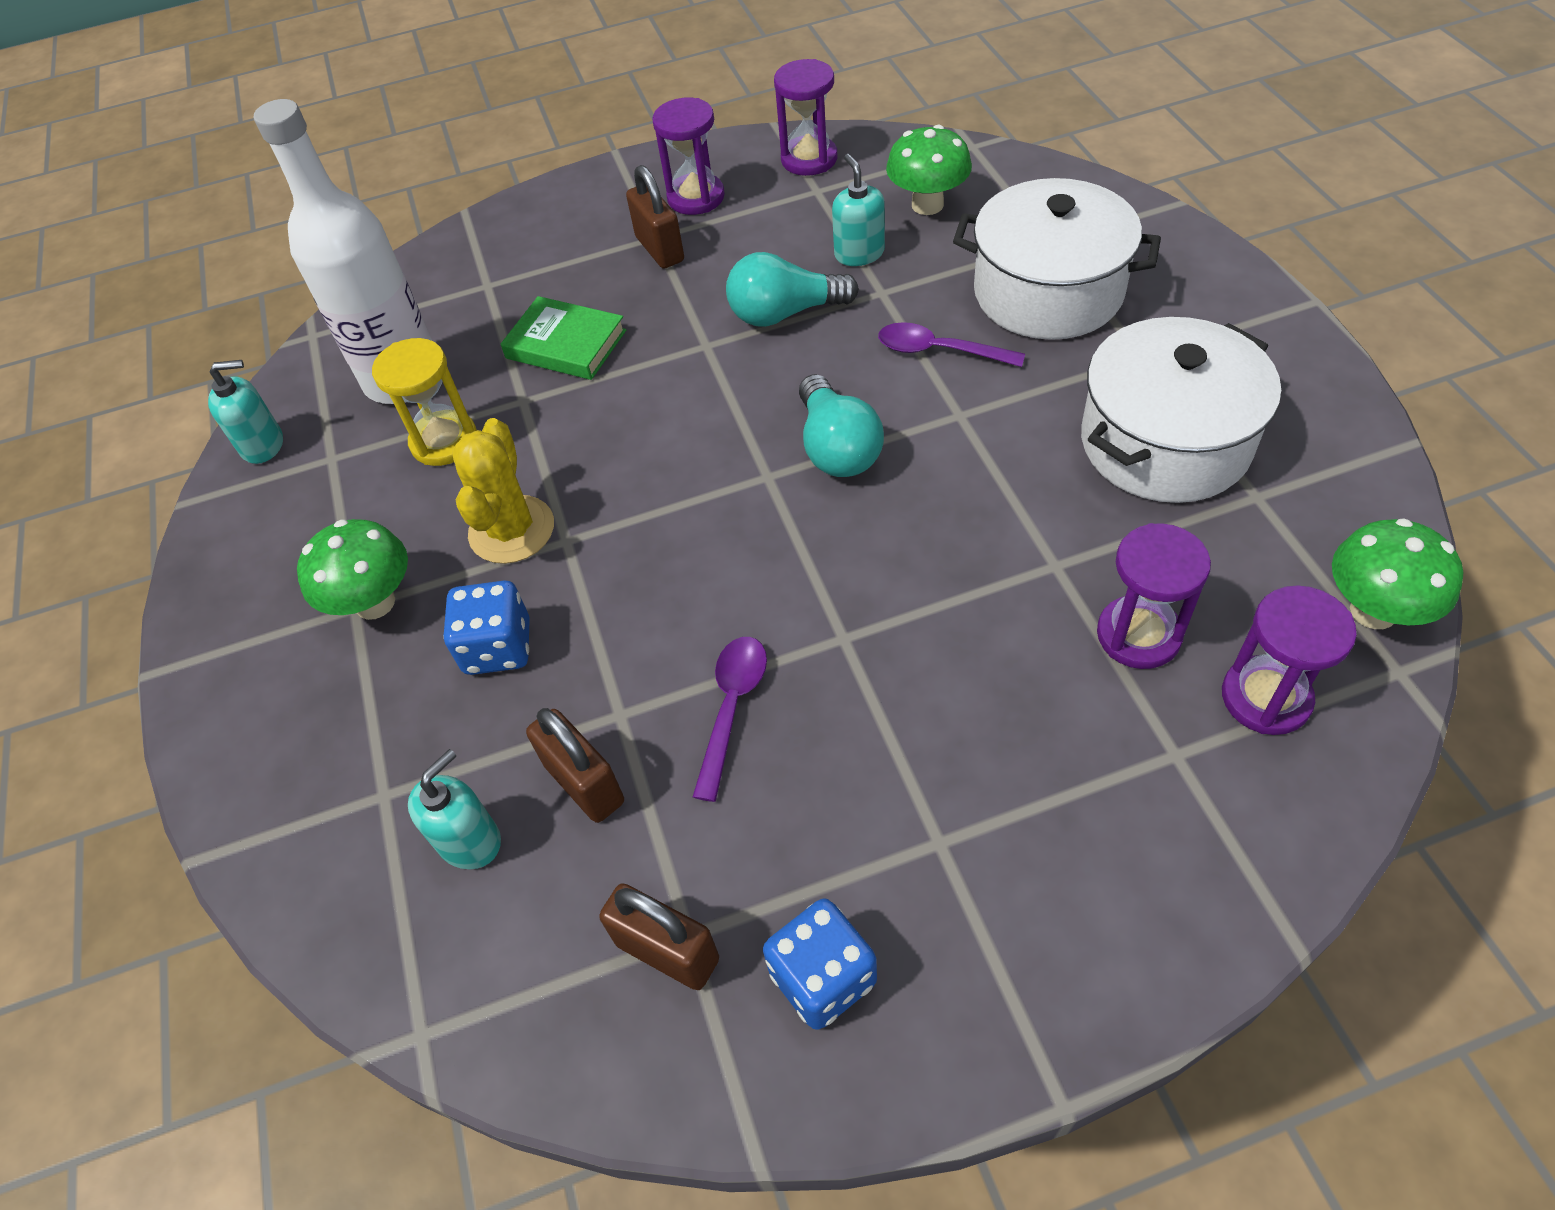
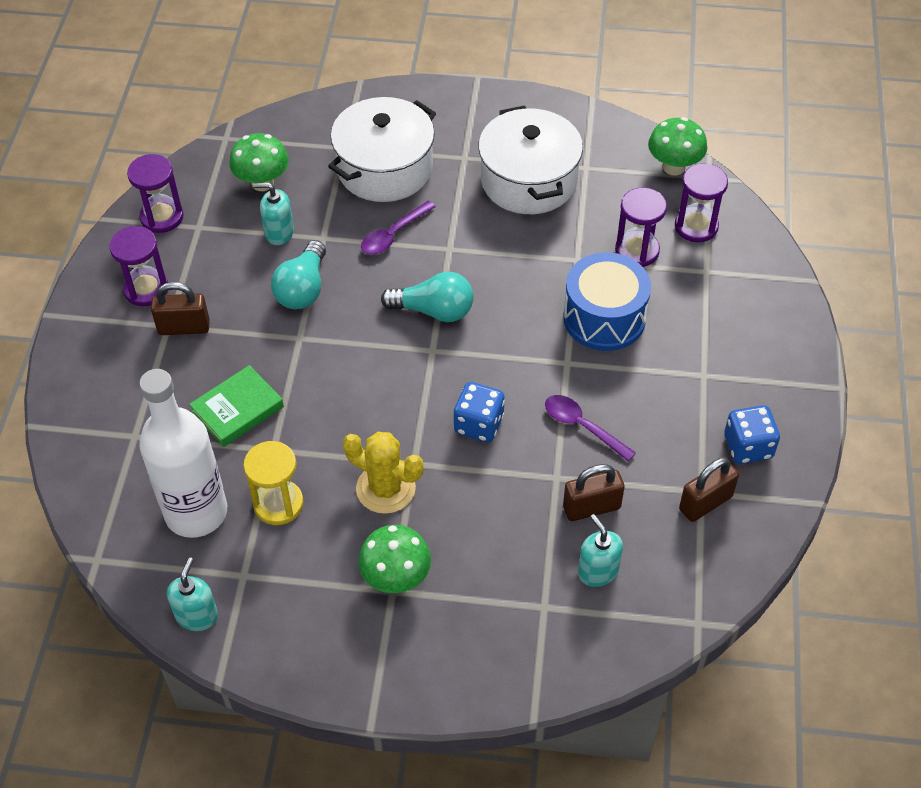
camera: 70 degrees left, 0 degrees up
(498, 647) = (474, 521): blue dice -> blue dice (479, 424)
(964, 648) = (604, 318): none -> blue drum

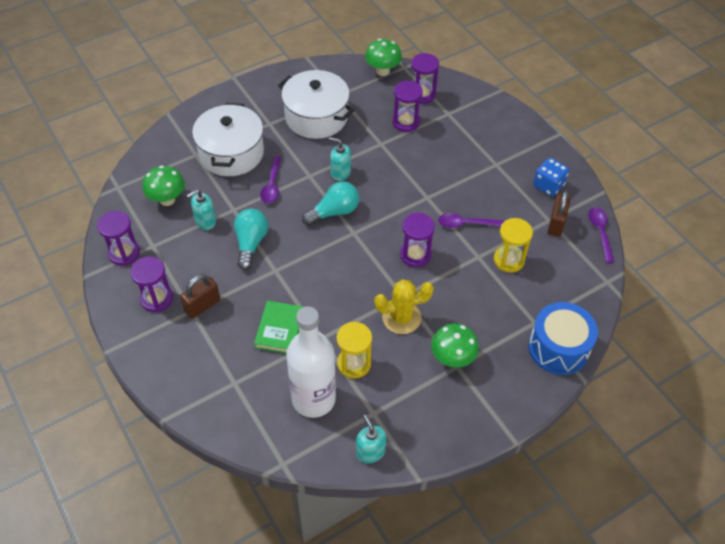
camera: 40 degrees left, 0 degrees up
(303, 289) = (251, 243): turquoise light bulb -> turquoise light bulb turned 150 degrees counterclockwise
(479, 424) = (415, 255): blue dice -> purple hourglass
(591, 507) = (508, 260): brown padlock -> yellow hourglass
(597, 571) = (541, 288): turquoise soap dispenser -> turquoise soap dispenser (340, 172)
(604, 318) = (423, 164): blue drum -> blue drum (558, 348)
(757, 554) = (600, 232): none -> purple spoon

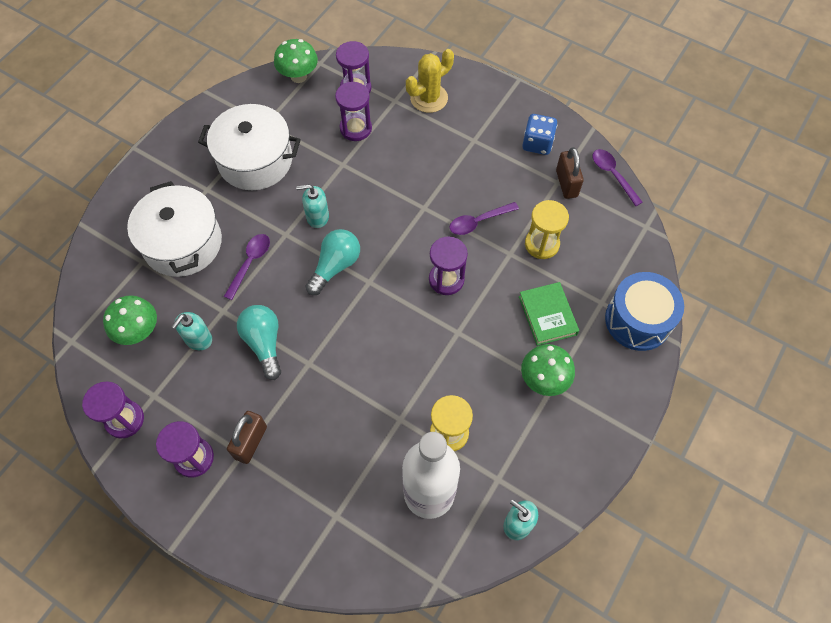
camera: 25 degrees left, 10 degrees up
(272, 185) = (250, 263): purple spoon -> purple spoon turned 135 degrees counterclockwise
(280, 329) = (351, 431): green book -> green book (547, 315)
(401, 318) = (470, 358): yellow cactus -> yellow cactus (429, 98)

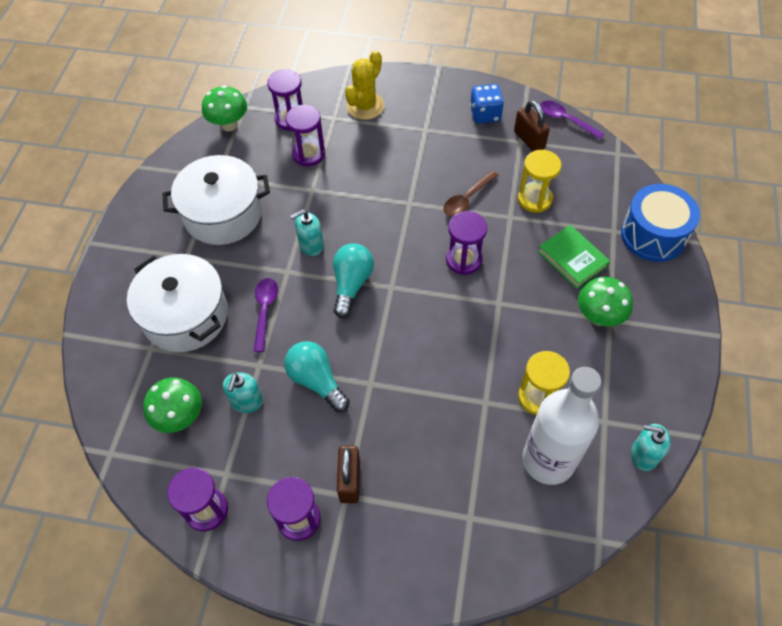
camera: 20 degrees left, 5 degrees down
(478, 221) = (467, 198): purple spoon -> brown spoon

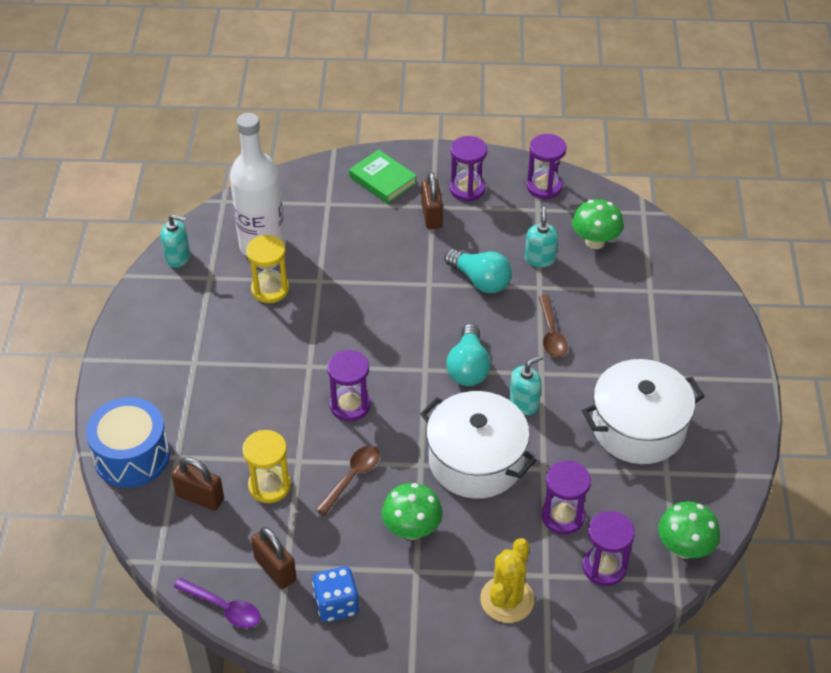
camera: 170 degrees right, 10 degrees down
(185, 315) = (630, 320): white pot -> white pot (476, 460)
(265, 311) = (551, 333): purple spoon -> brown spoon
(572, 259) = (228, 419): green book -> green book (383, 180)
(591, 196) = (200, 497): none -> brown padlock
(599, 317) = (205, 363): green mushroom -> green mushroom (412, 529)

